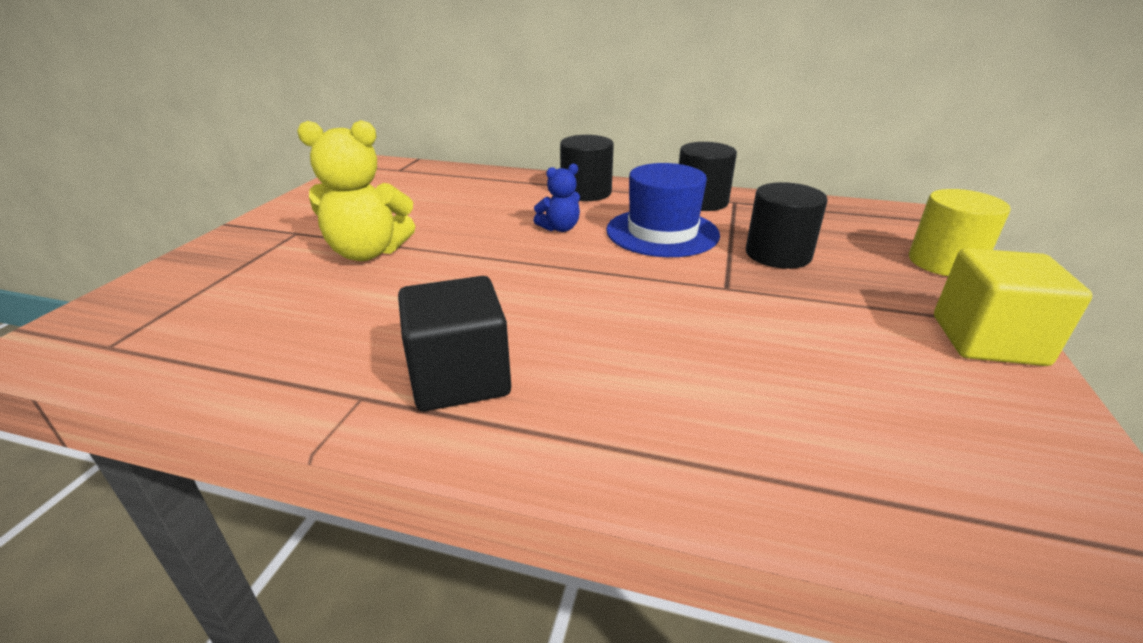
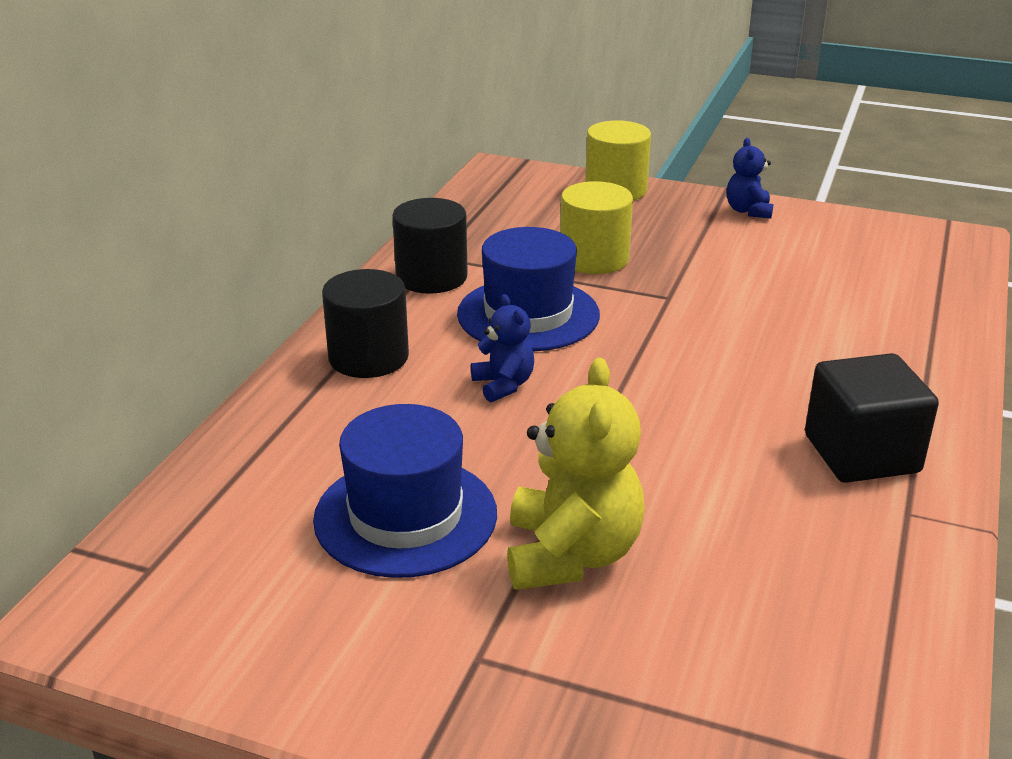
camera: 85 degrees left, 0 degrees up
(421, 211) = (405, 516): none -> blue hat
(778, 254) = (594, 258): black cylinder -> yellow cylinder
(987, 340) = (748, 211): yellow cube -> blue teddy bear

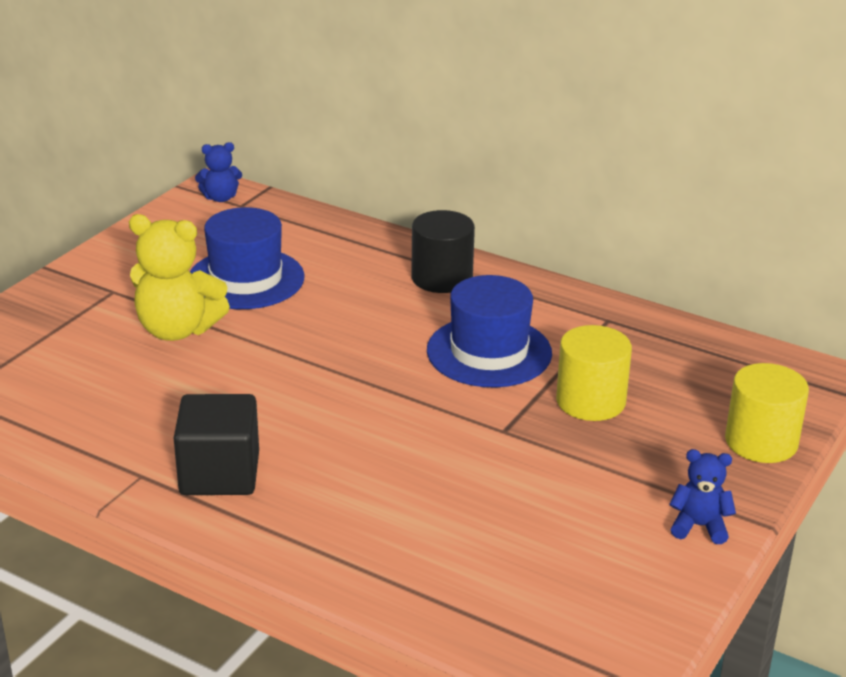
camera: 100 degrees right, 0 degrees up
(431, 277) = (568, 313): black cylinder -> none
(503, 385) = (382, 328): blue teddy bear -> blue teddy bear (220, 198)

